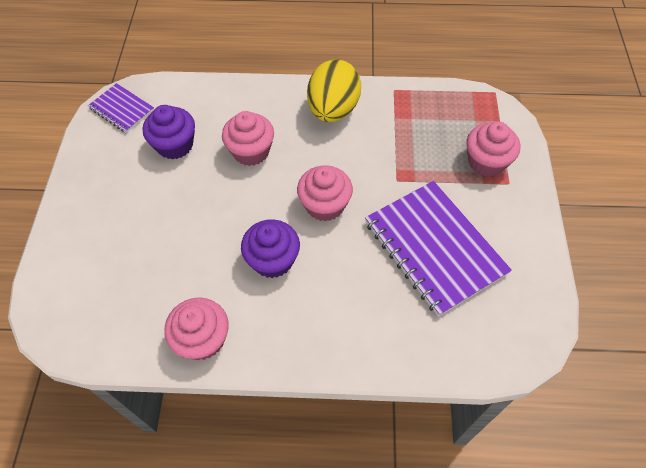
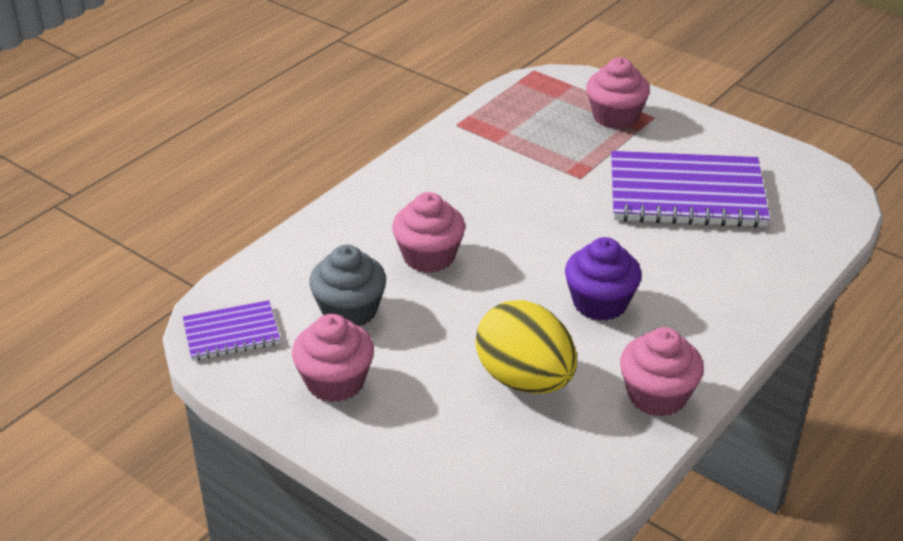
camera: 55 degrees left, 20 degrees down
(175, 145) = (349, 311): purple cupcake -> grey cupcake
(325, 205) = (563, 237): pink cupcake -> pink cupcake (335, 382)
(333, 110) = (436, 175): yellow egg -> yellow egg (525, 379)

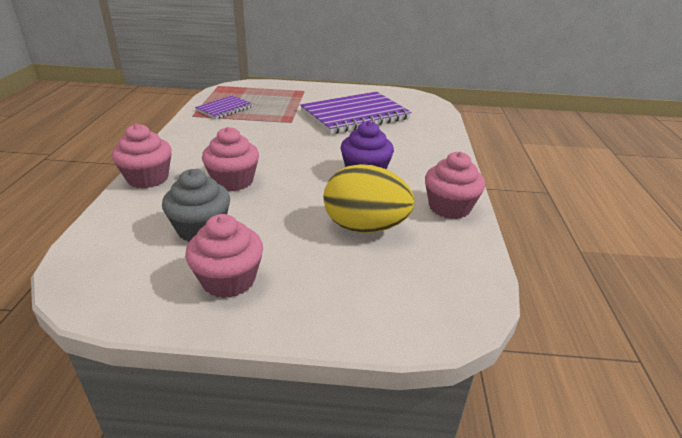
camera: 35 degrees left, 5 degrees down
(231, 333) = (105, 278): purple notebook -> purple notebook (224, 109)
(615, 116) = (283, 94): pink cupcake -> pink cupcake (148, 178)

